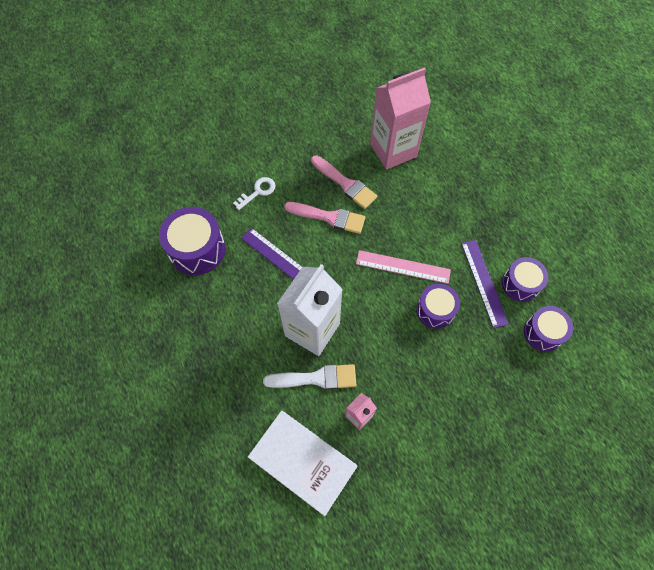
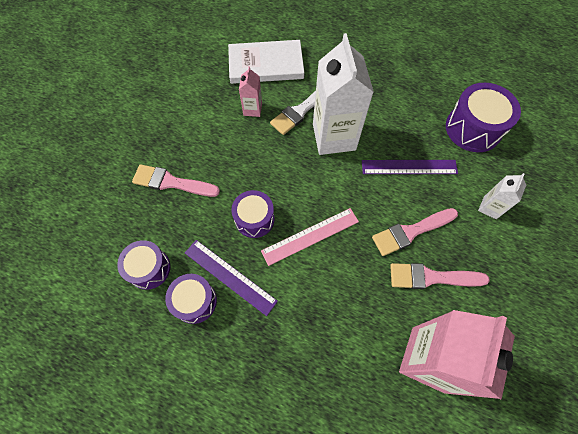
camera: 140 degrees right, 0 degrees up
(258, 192) = (490, 207): white key -> white carton
(484, 395) = (171, 182): none -> pink brush

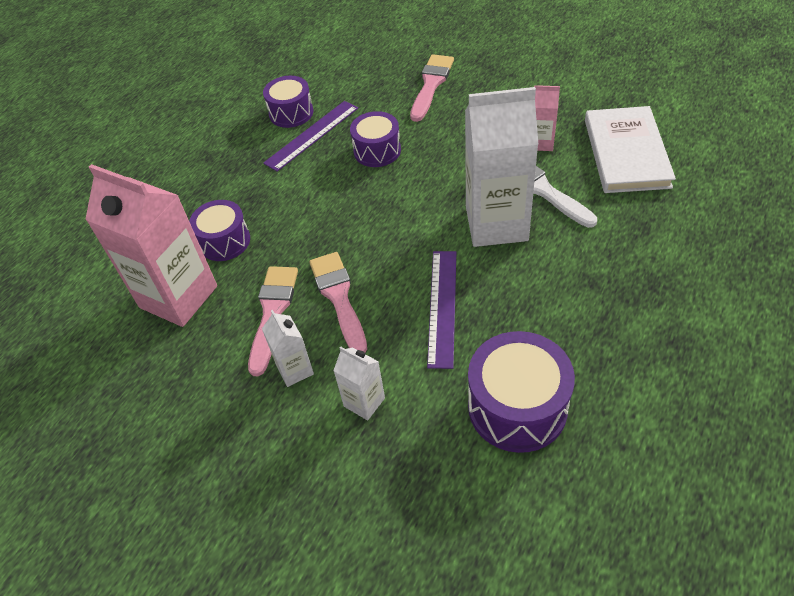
camera: 100 degrees right, 15 degrees down
(149, 268) = (332, 80): purple drum -> purple drum (224, 241)
(310, 236) = (348, 198): pink ruler -> none
(476, 253) = (295, 370): none -> white carton

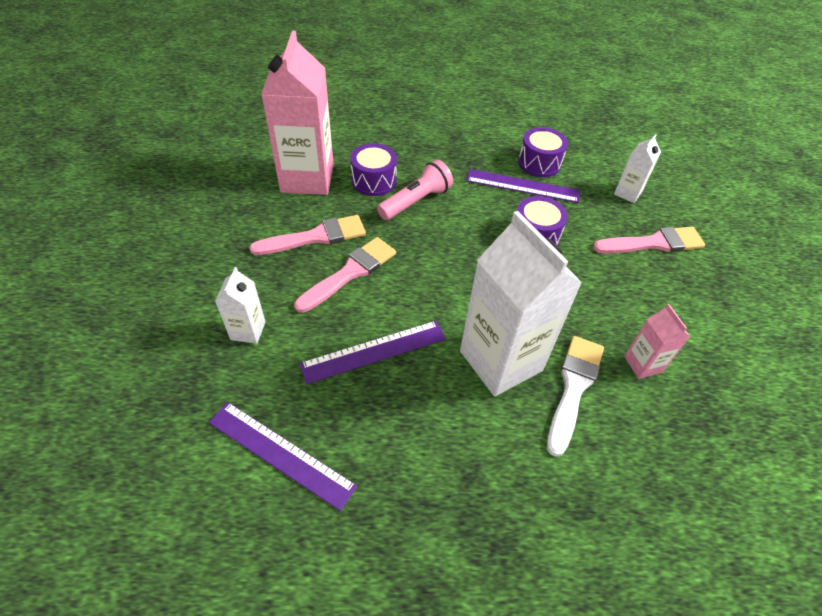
camera: 55 degrees right, 0 degrees up
(278, 217) = (416, 201): none -> pink flashlight
(295, 370) = (264, 273): white carton -> white carton (627, 193)
(517, 407) = (280, 453): purple drum -> purple ruler
(626, 153) = (690, 457): white book -> none

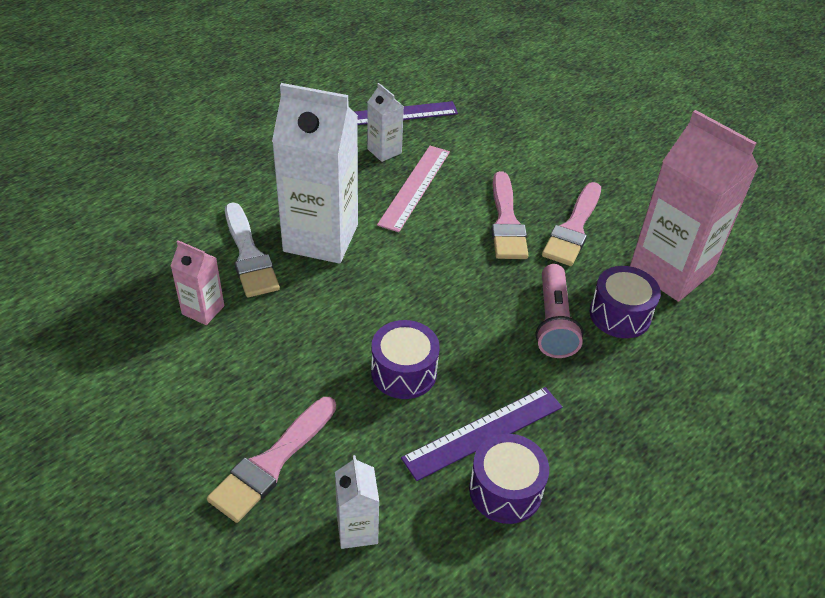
camera: 135 degrees right, 5 degrees down
(248, 330) = (508, 147): white carton -> white carton (384, 151)
(374, 351) = (414, 187): purple ruler -> pink ruler

